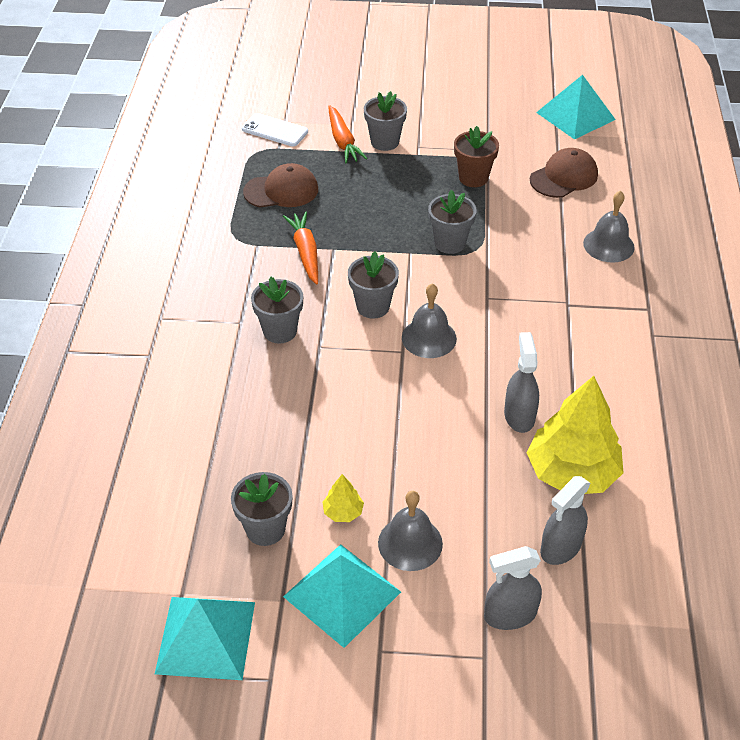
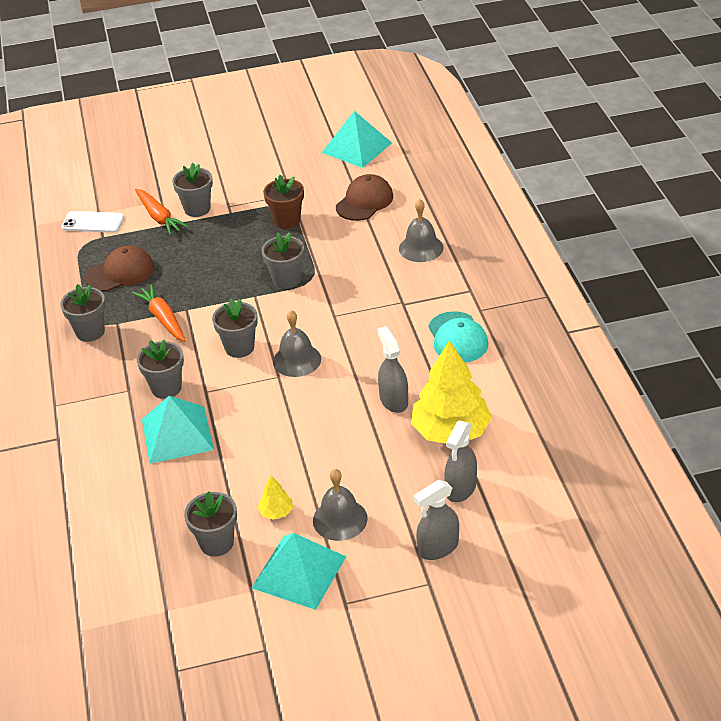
camera: 15 degrees left, 5 degrees down
(206, 637) = (200, 635): turquoise pyramid -> turquoise pyramid (177, 434)
(227, 247) = (90, 332): none -> grey flower pot
(616, 361) = (457, 338): none -> turquoise cap

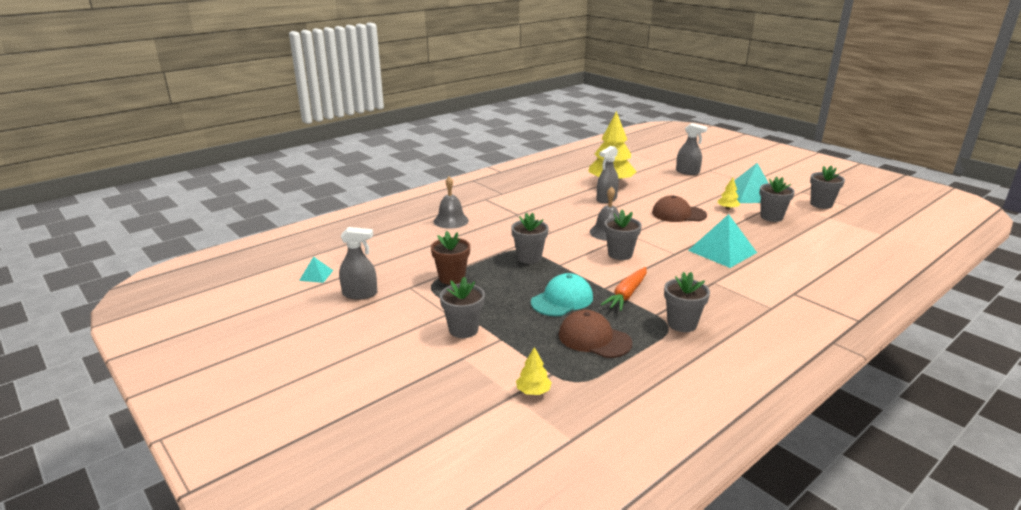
camera: 120 degrees left, 15 degrees down
(93, 222) = (533, 391): white phone -> yellow tree
(159, 217) = (492, 348): orange carrot -> none
(166, 388) = (691, 268): grey flower pot -> grey flower pot (821, 204)
(340, 519) = (706, 193): grey bell -> none
(357, 147) = (316, 275): turquoise pyramid -> turquoise pyramid, size x0.49
(364, 201) = (403, 252): brown cap -> brown cap (678, 214)
(457, 338) = (534, 194): turquoise cap -> turquoise cap (562, 300)
(460, 488) = (645, 174): grey spray bottle -> grey spray bottle (360, 294)

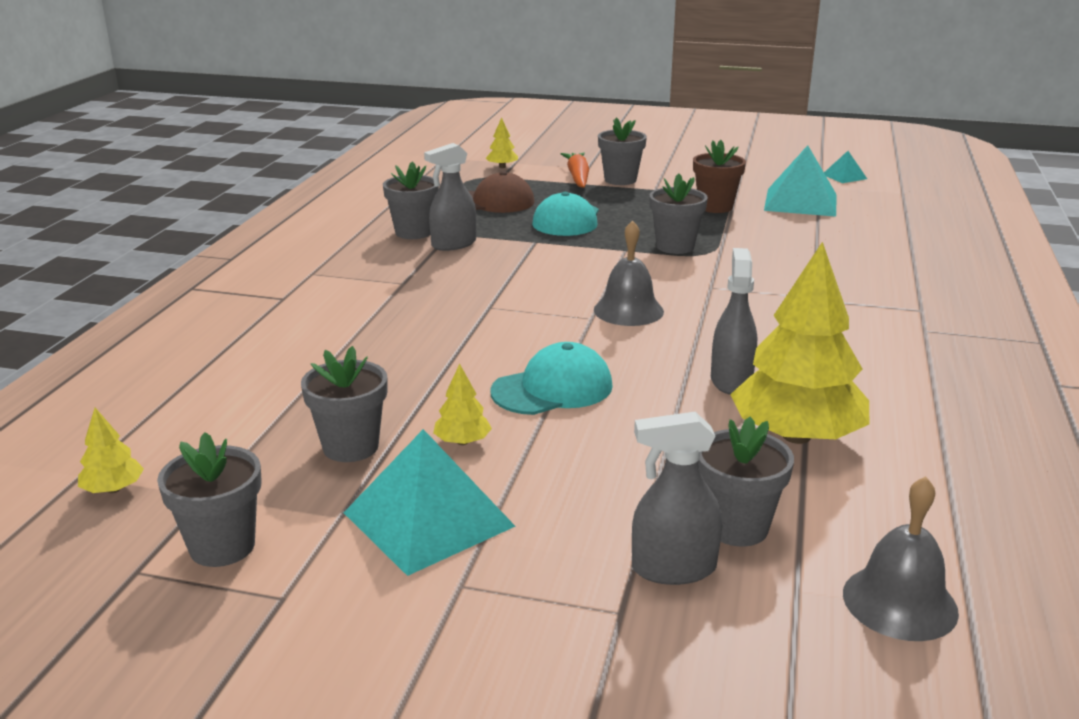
camera: 145 degrees right, 0 degrees up
(360, 294) = (766, 176): grey spray bottle -> grey spray bottle (453, 244)
(451, 221) = (873, 260): grey bell -> grey bell (899, 602)
(620, 254) = (566, 283): grey flower pot -> grey flower pot (736, 527)
(626, 294) = (502, 242): orange carrot -> orange carrot (578, 177)
(678, 214) = (552, 389): brown cap -> turquoise cap
(722, 251) = (416, 332): turquoise pyramid -> turquoise pyramid (801, 202)
(866, 227) = (113, 489): none -> yellow tree

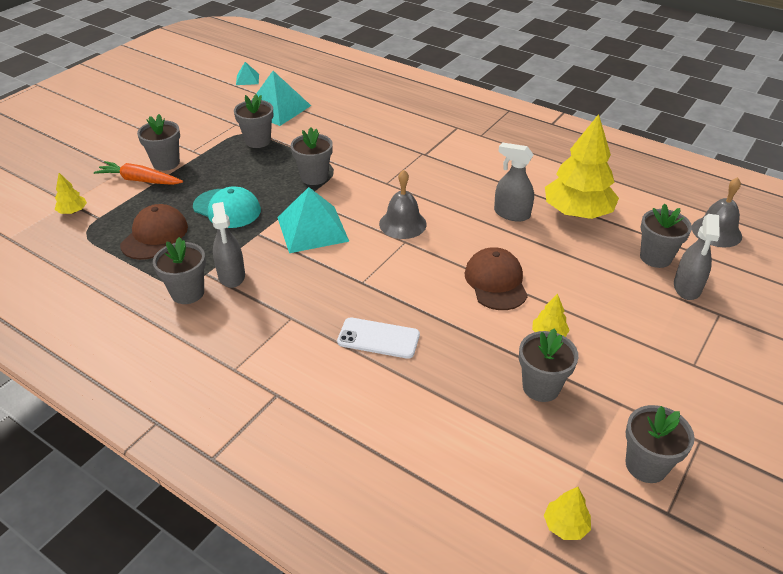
camera: 70 degrees left, 15 degrees up
(393, 332) = (378, 338): none -> white phone
(428, 519) = (631, 365): turquoise pyramid -> turquoise pyramid (312, 229)
(552, 389) = (496, 282): turquoise cap -> brown cap
(715, 207) = (258, 141): brown flower pot -> grey flower pot

